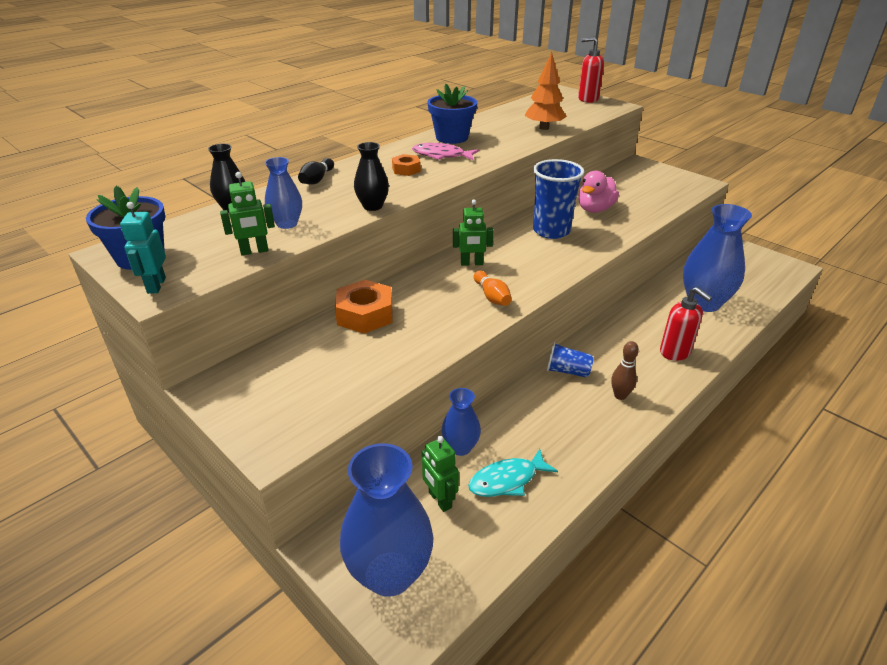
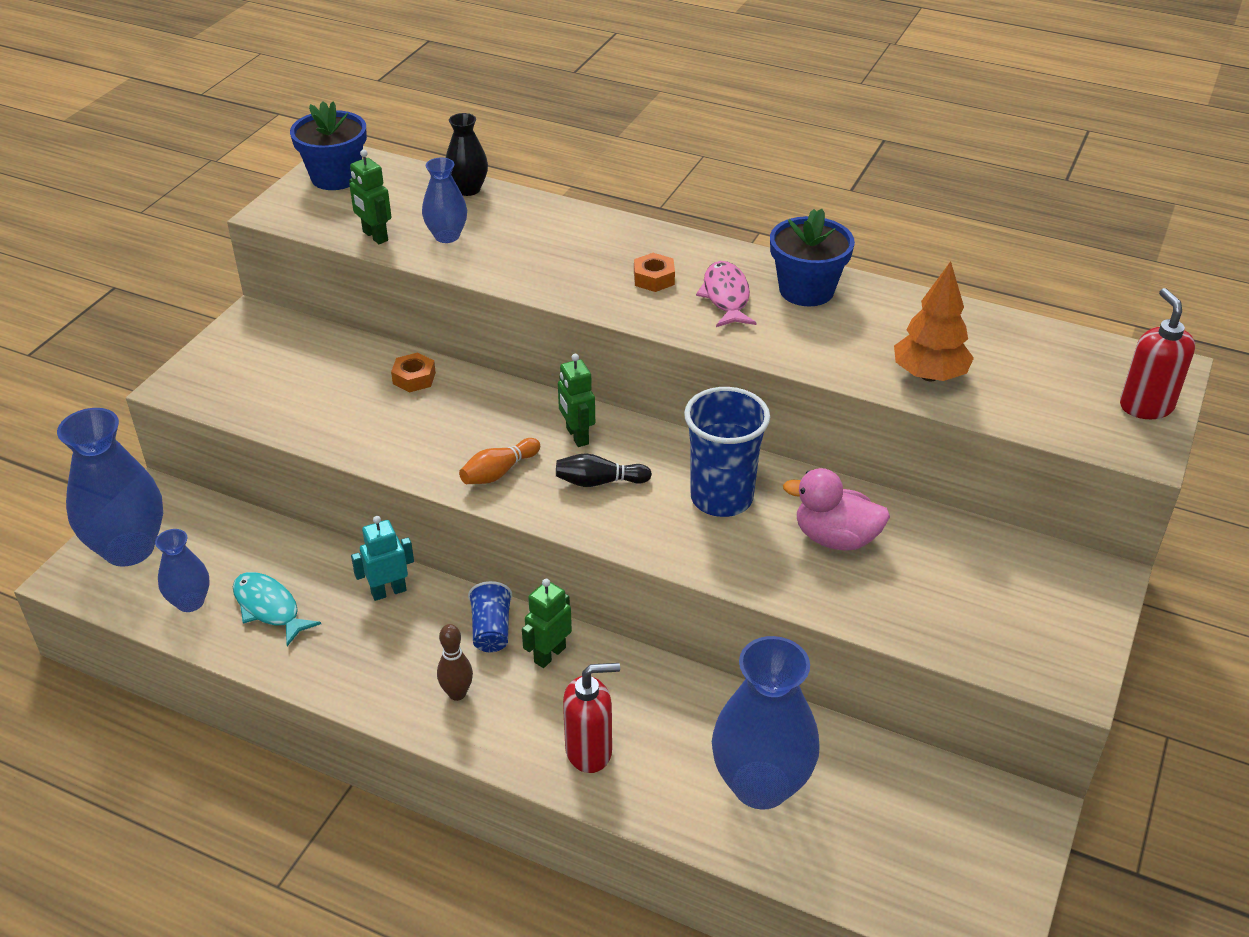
camera: 70 degrees right, 5 degrees up
(156, 285) = (287, 205): turquoise robot -> turquoise robot (388, 591)
(317, 180) = (578, 220): black bowling pin -> black bowling pin (599, 482)
(365, 314) = (414, 378): orange nut -> orange nut, size x0.56
(372, 206) = (523, 281): black vase -> none
(439, 500) = (228, 560): green robot -> green robot (549, 654)
(460, 447) = (311, 557): blue vase -> blue vase (190, 602)
(675, 352) = (589, 751): red soap dispenser -> red soap dispenser turned 135 degrees counterclockwise

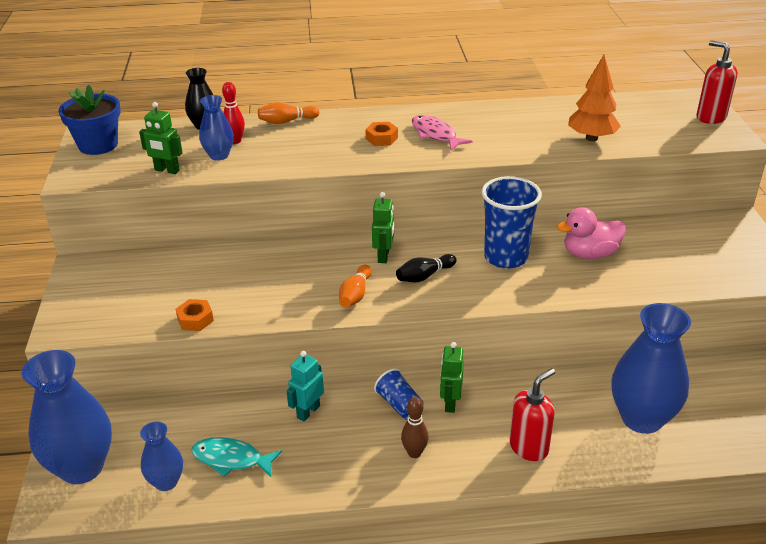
camera: 30 degrees left, 5 degrees down
(414, 378) = (240, 261): orange nut -> orange nut (195, 319)
(482, 222) = (235, 141): none -> red bowling pin
(566, 215) = (286, 121): none -> orange bowling pin
(577, 436) = (383, 256): green robot -> green robot turned 120 degrees counterclockwise
(806, 290) = (477, 117): blue flower pot -> none

